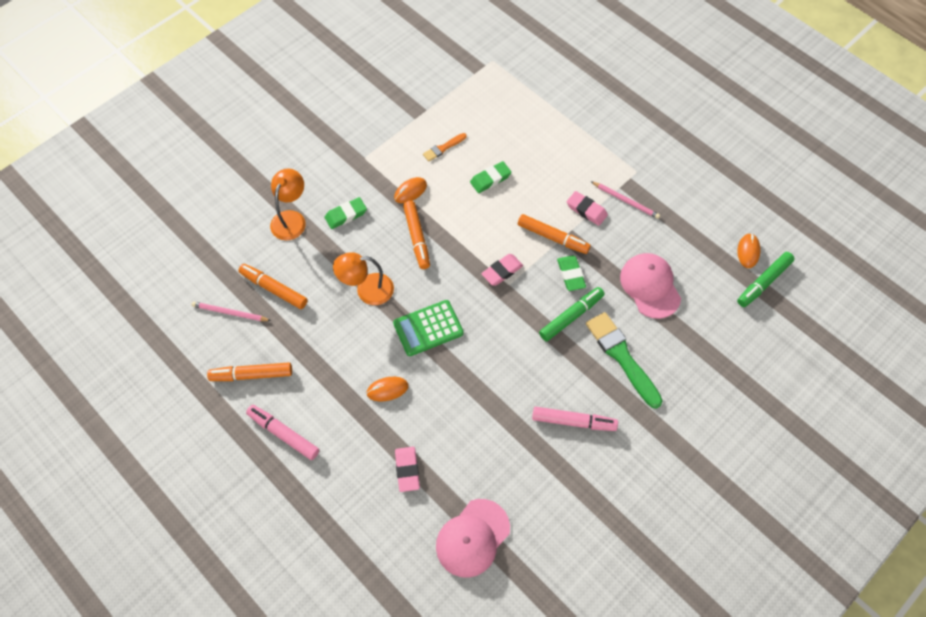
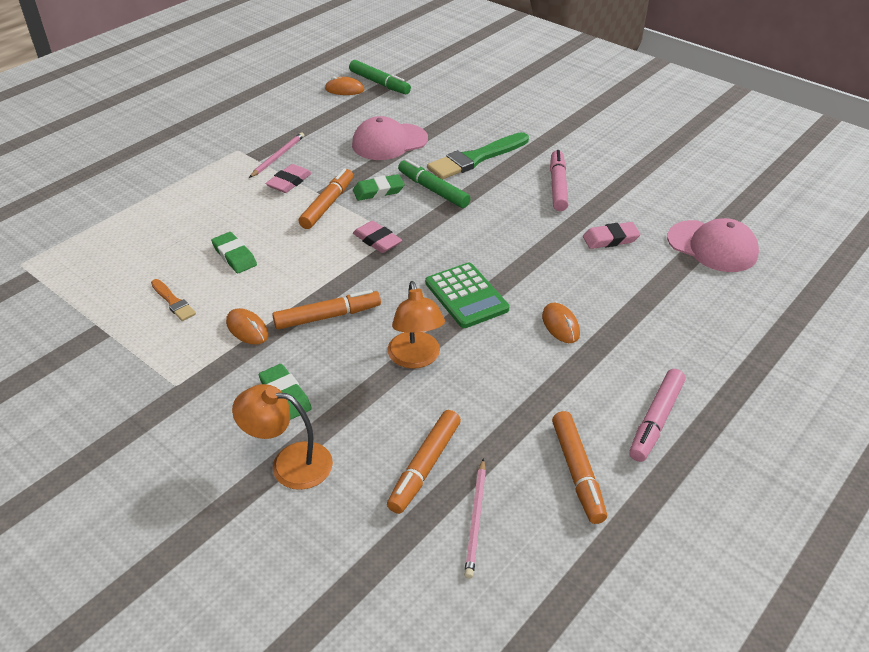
camera: 95 degrees left, 20 degrees down
(407, 470) = (658, 299): pink eraser -> pink eraser (610, 239)

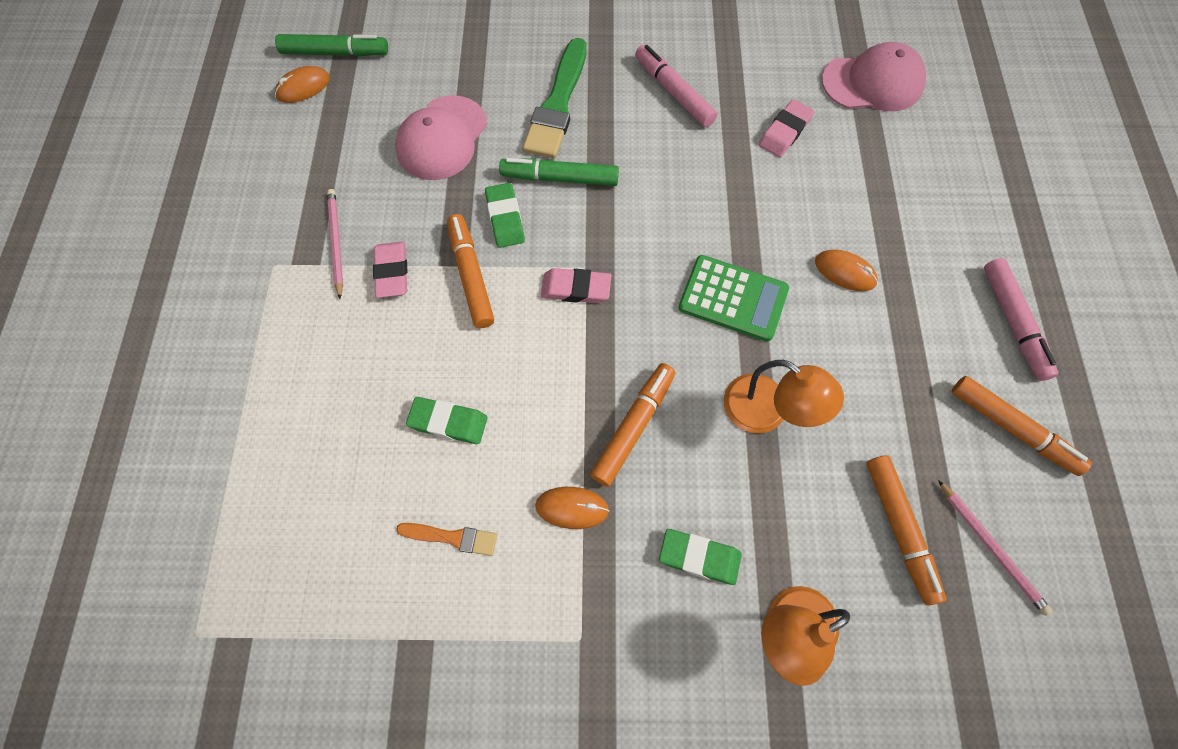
camera: 40 degrees left, 25 degrees up
(378, 191) = (505, 218): green eraser -> green eraser turned 45 degrees counterclockwise

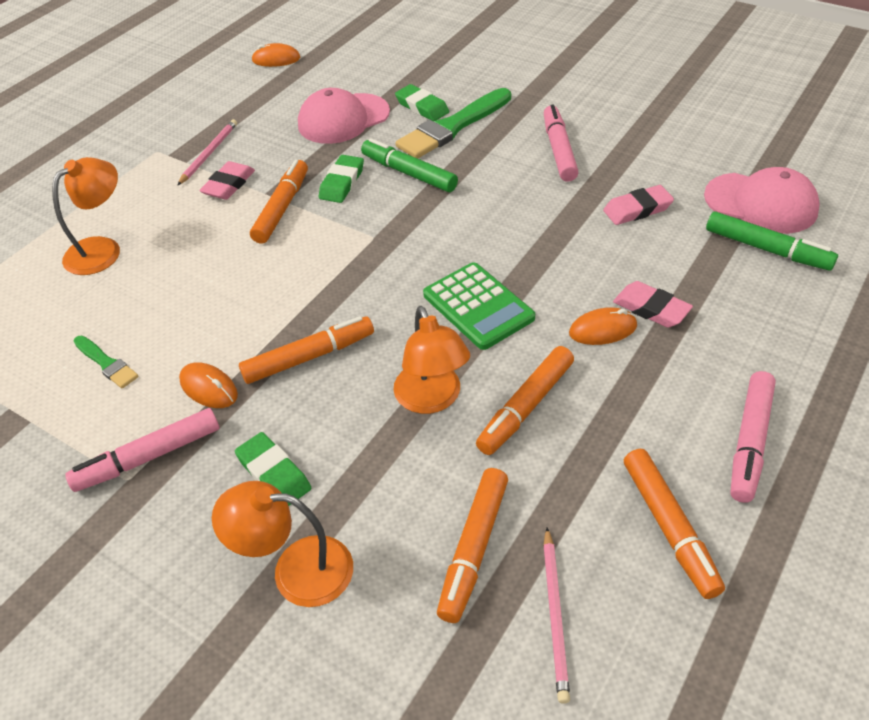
camera: 35 degrees right, 20 degrees down
(326, 414) = (102, 249): none -> orange lamp
(334, 53) = (317, 46): green marker -> green marker (766, 249)
(448, 422) = (176, 291): green eraser -> green eraser (422, 107)
(452, 537) = (107, 363): orange brush -> green brush
(576, 288) = (352, 247): pink eraser -> pink eraser (651, 308)
(580, 607) = (149, 457): none -> pink marker
(842, 378) = (526, 406): none -> orange marker
(845, 272) = (602, 329): orange mouse -> orange mouse turned 75 degrees counterclockwise

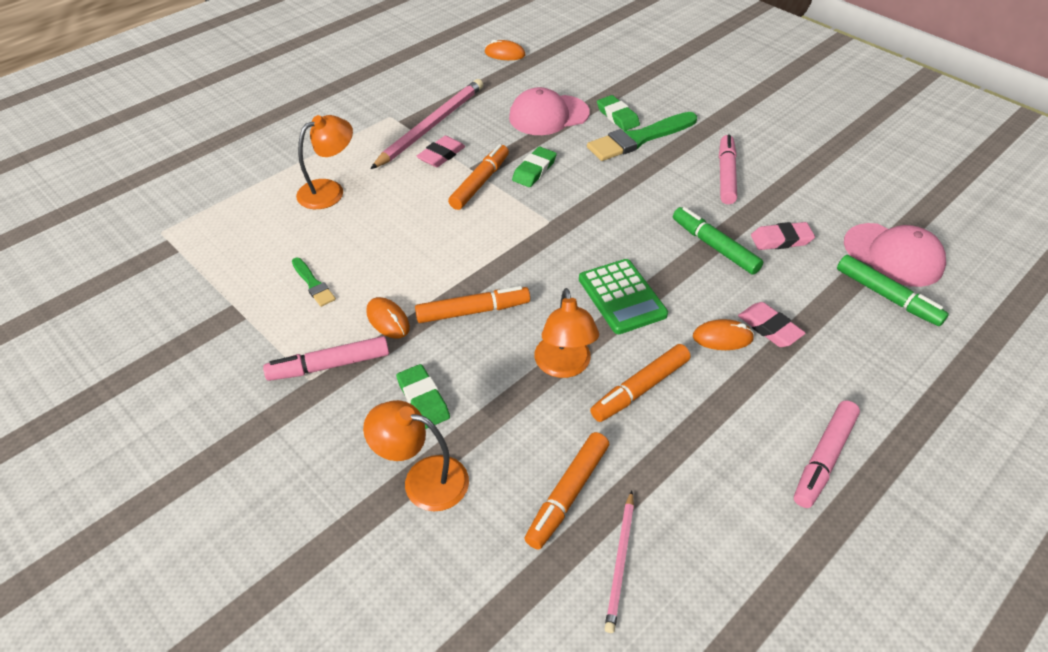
camera: 10 degrees right, 0 degrees up
(209, 153) = (431, 126): pink pencil -> pink pencil, size x1.86
(409, 173) = (592, 172): green marker -> green marker (715, 247)
(669, 526) = (734, 513): orange marker -> none

